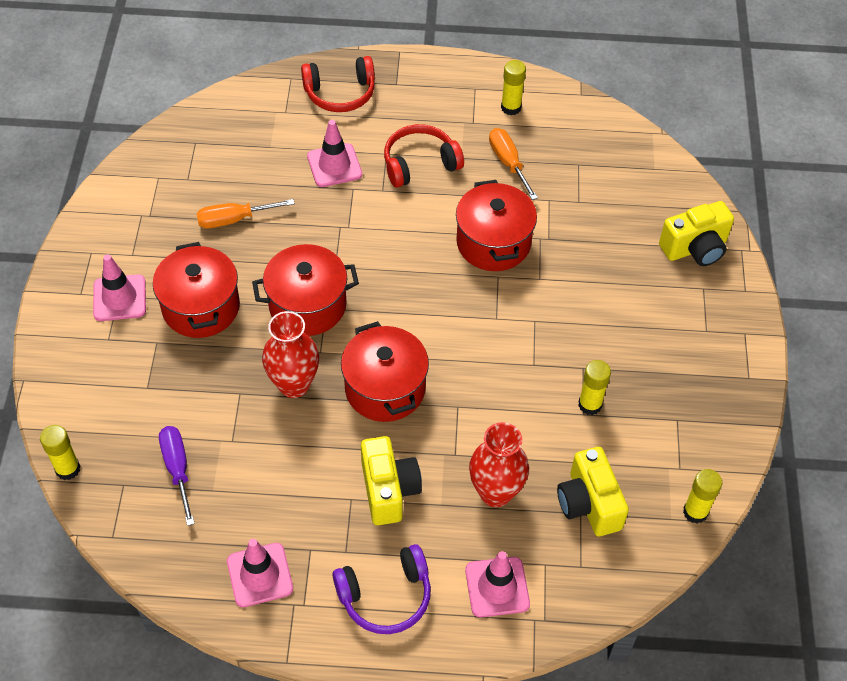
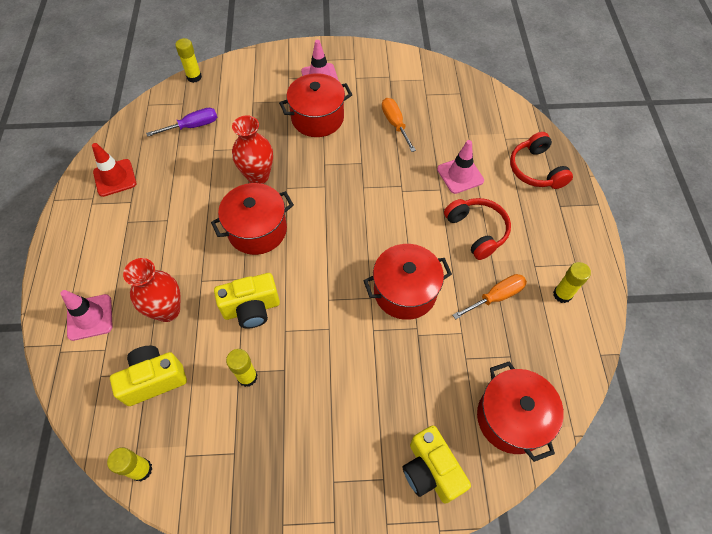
camera: 85 degrees right, 5 degrees up
(260, 575) = (115, 178): pink traffic cone -> red traffic cone
(307, 305) = (326, 175): red pot -> red pot (511, 418)
(385, 596) = (92, 248): purple headphones -> none
(388, 490) = (172, 241): yellow camera -> yellow camera (251, 308)

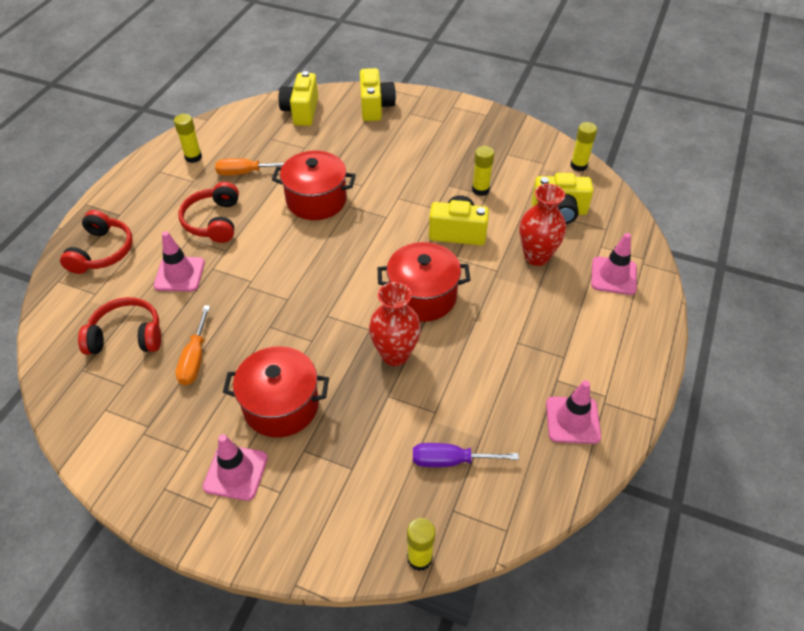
camera: 155 degrees left, 10 degrees down
(115, 178) = (572, 420): red traffic cone -> pink traffic cone
(453, 120) = (126, 336): none -> red headphones
(511, 418) = (301, 111): red pot -> yellow camera

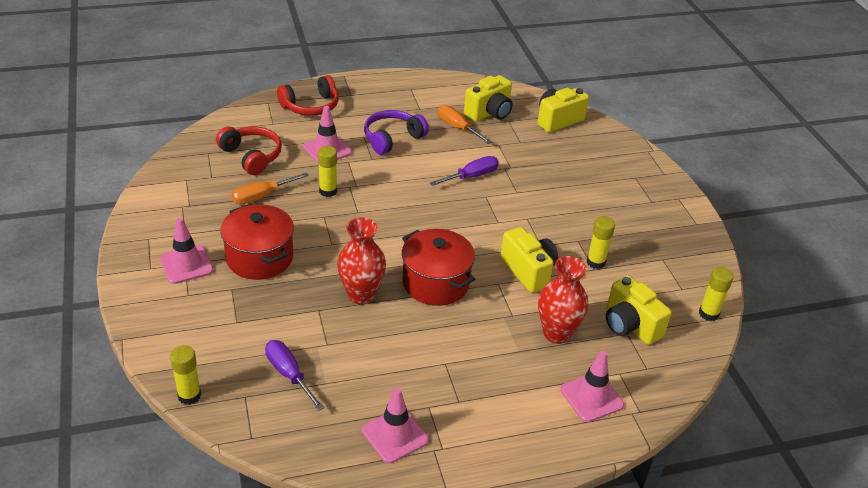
camera: 50 degrees right, 10 degrees down
(193, 157) = (443, 96): yellow glue stick -> yellow glue stick (328, 191)
(214, 221) = (392, 138): red headphones -> purple headphones
(316, 200) = (472, 176): red pot -> purple screwdriver
(375, 107) = (616, 155): yellow camera -> yellow camera (489, 113)

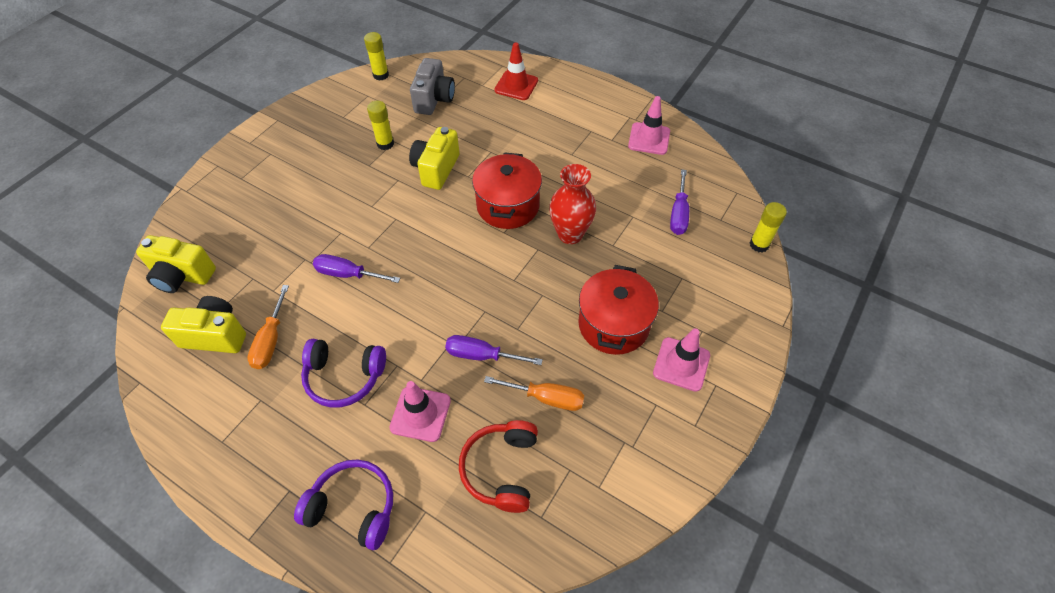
camera: 130 degrees left, 15 degrees up
(311, 106) = (353, 508): red headphones -> purple headphones
(328, 191) = (482, 355): yellow glue stick -> purple screwdriver
(556, 333) = (482, 124): red vase -> none
(591, 397) = (516, 85): pink traffic cone -> red traffic cone
(630, 325) = (434, 99): yellow camera -> grey camera

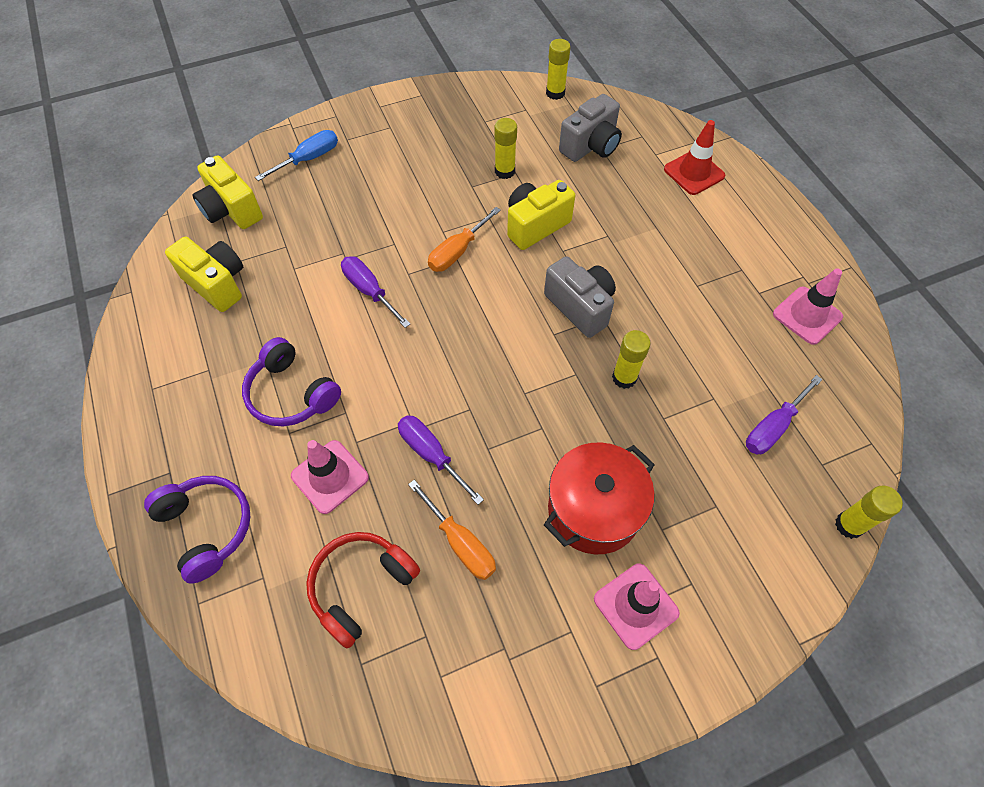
camera: 35 degrees right, 5 degrees up
(220, 207) = (309, 159): none -> blue screwdriver
(271, 340) = (257, 317): orange screwdriver -> orange screwdriver (457, 252)
(508, 206) = (580, 307): red pot -> grey camera
(570, 234) = (624, 378): red vase -> yellow glue stick

